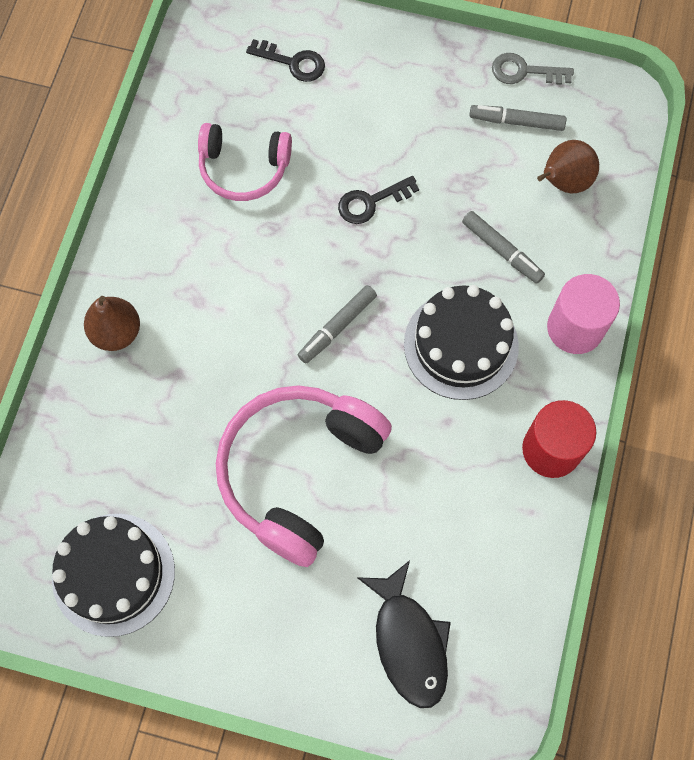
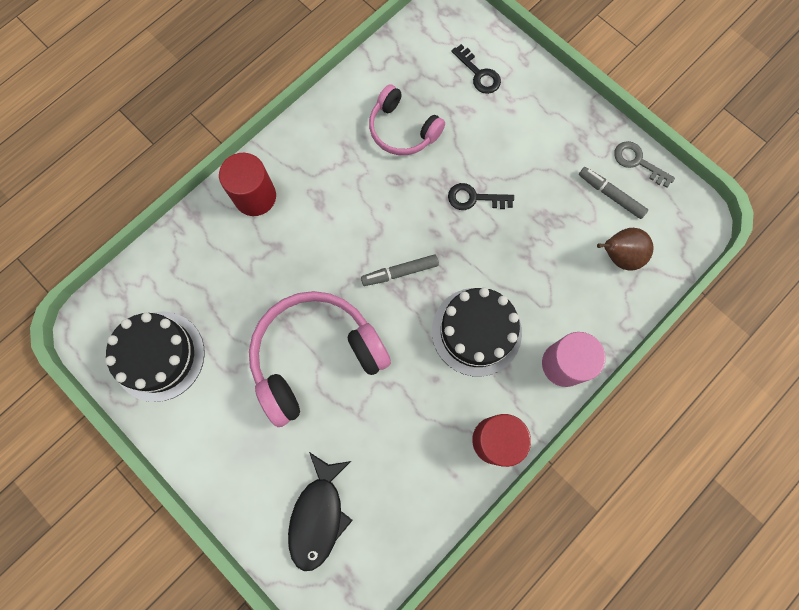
camera: 30 degrees right, 5 degrees up
(116, 332) = (255, 196): brown pear -> red cylinder
(502, 250) = (545, 281): grey marker -> none

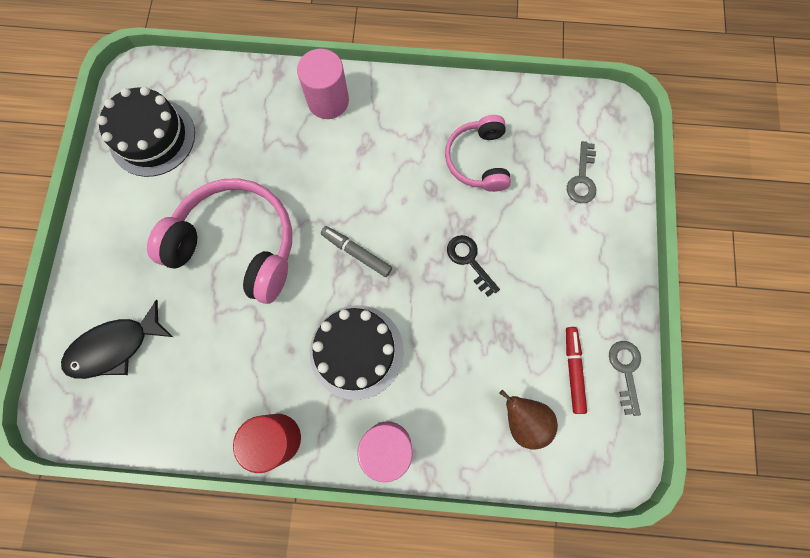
camera: 50 degrees right, 0 degrees up
(255, 196) = (328, 101): red cylinder -> pink cylinder
(479, 74) = (582, 178): black key -> grey key
(610, 195) = (573, 370): grey marker -> red marker

